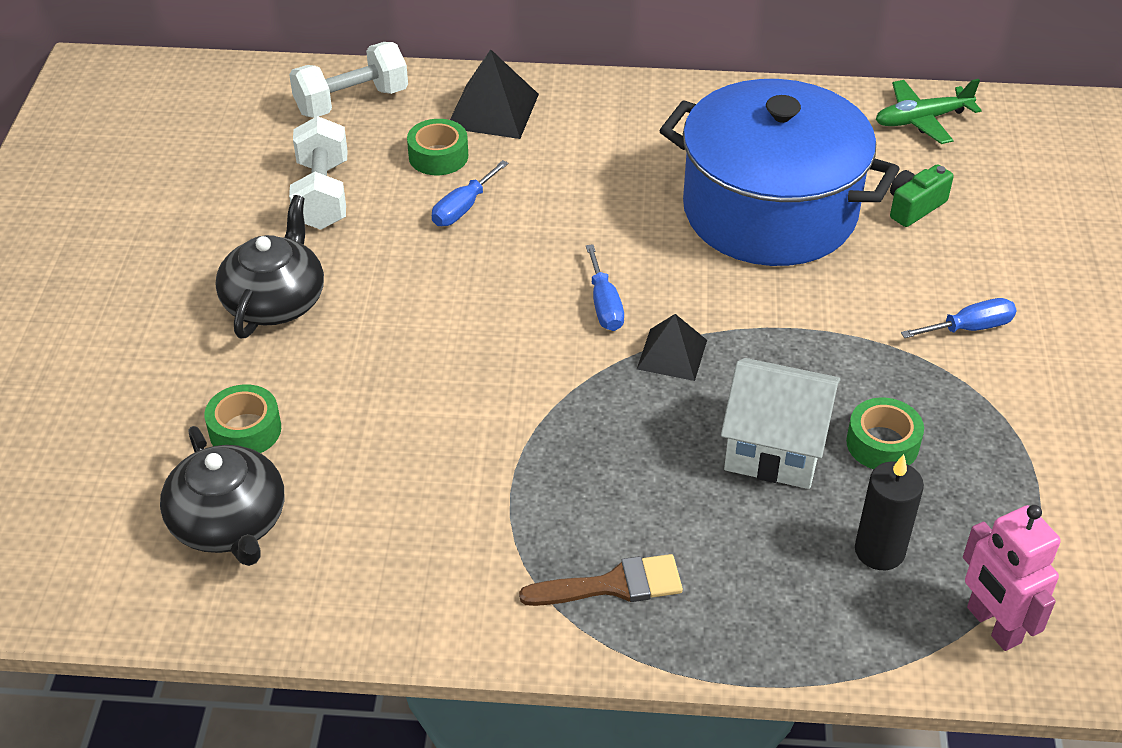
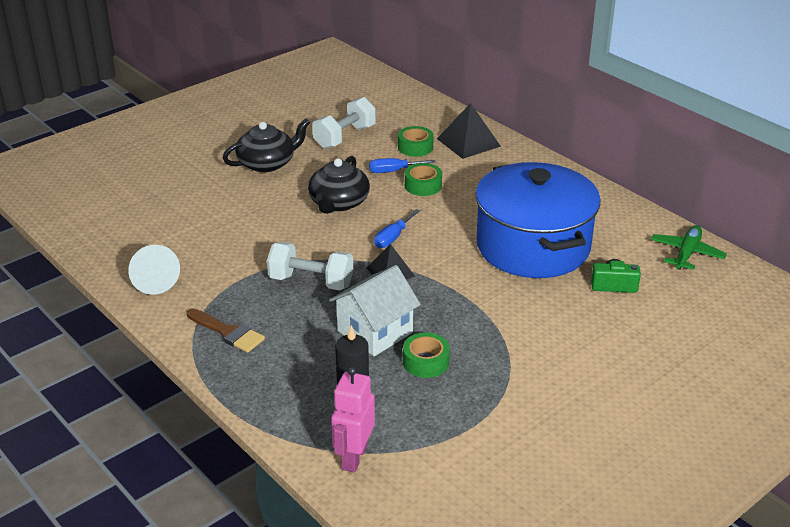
camera: 45 degrees right, 10 degrees down
(229, 523) = (136, 224): black teapot -> black teapot (338, 203)
(245, 430) = (188, 199): green tape -> green tape (423, 185)
(352, 102) = (412, 110): white dumbbell -> white dumbbell (311, 282)
(394, 587) = (153, 279): none -> white cone
(775, 448) = (375, 332): white house -> white house turned 75 degrees clockwise
(922, 120) = (686, 253): green plane -> green plane turned 90 degrees clockwise
(969, 328) = (552, 348): blue screwdriver -> none

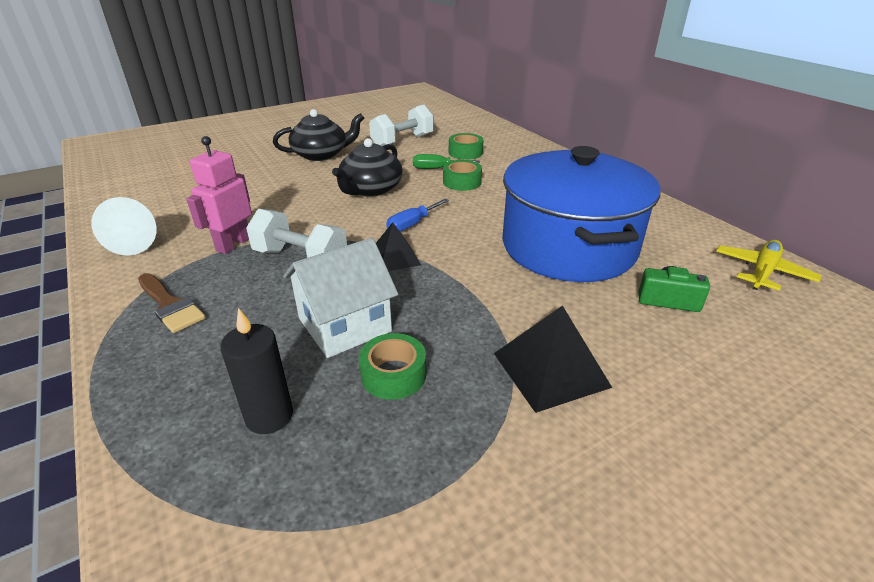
camera: 10 degrees right, 0 degrees up
(354, 457) = (210, 532): pink robot -> pink robot (233, 244)
(393, 171) = (437, 168): blue screwdriver -> green screwdriver
(468, 142) = (518, 152): black pyramid -> black pyramid (550, 370)
(686, 253) = (762, 272): green plane -> yellow plane

